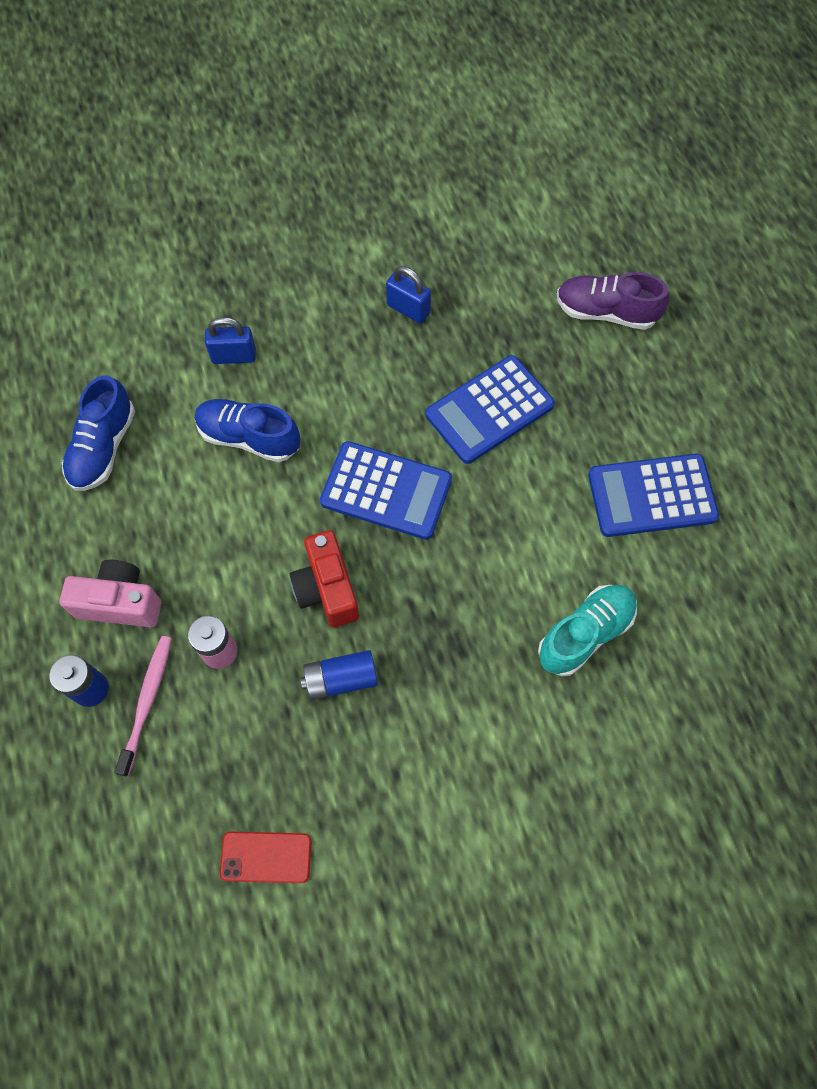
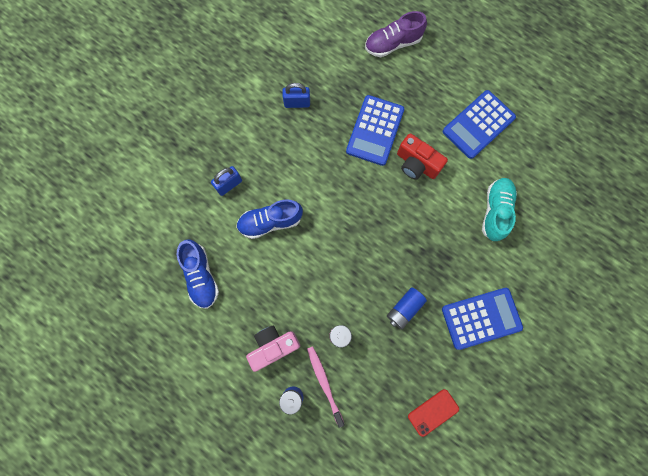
camera: 35 degrees left, 10 degrees up
(327, 589) = (365, 271): red camera -> red camera (416, 164)
(386, 491) = (357, 204): blue calculator -> blue calculator (481, 318)

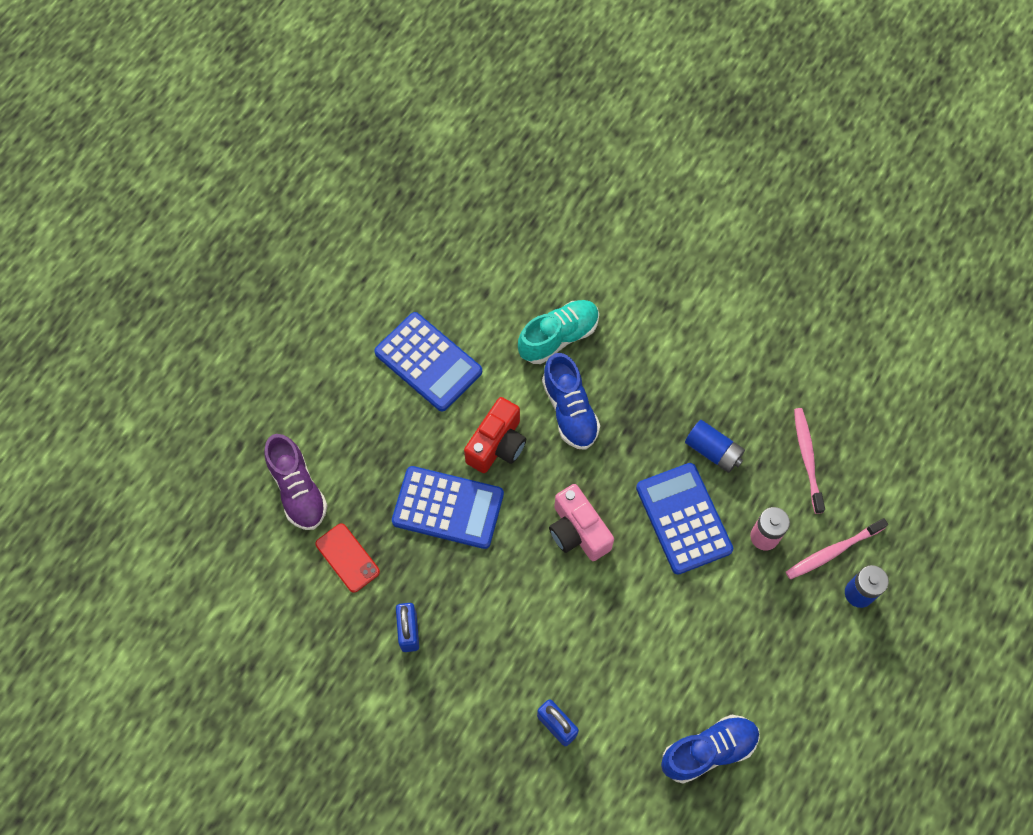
camera: 95 degrees left, 10 degrees down
(270, 222) = (610, 653): blue shoe -> blue shoe (569, 410)
(273, 346) = (795, 628): pink camera -> pink camera (577, 531)
(395, 377) = (807, 458): none -> pink toothbrush
(433, 412) = (843, 408): red phone -> red phone (347, 558)
(481, 318) = (710, 352): blue calculator -> blue calculator (683, 518)
(495, 211) = (558, 337): turquoise shoe -> turquoise shoe turned 135 degrees clockwise

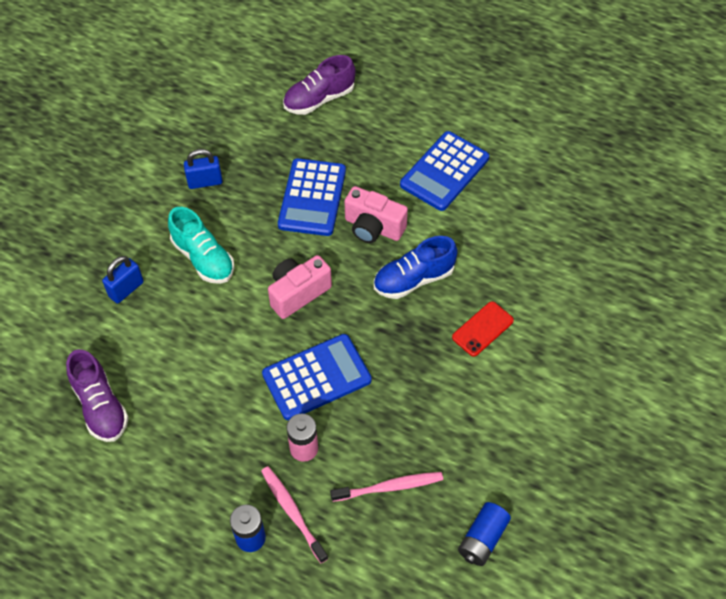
camera: 85 degrees right, 10 degrees down
(347, 558) = (264, 136): red phone -> red phone (482, 329)
(497, 445) = (373, 227): red camera -> pink camera
(558, 337) = (486, 265): turquoise shoe -> turquoise shoe (203, 258)
(708, 750) = (100, 406): blue shoe -> purple shoe
(713, 451) = (387, 400): blue battery -> blue battery (482, 539)

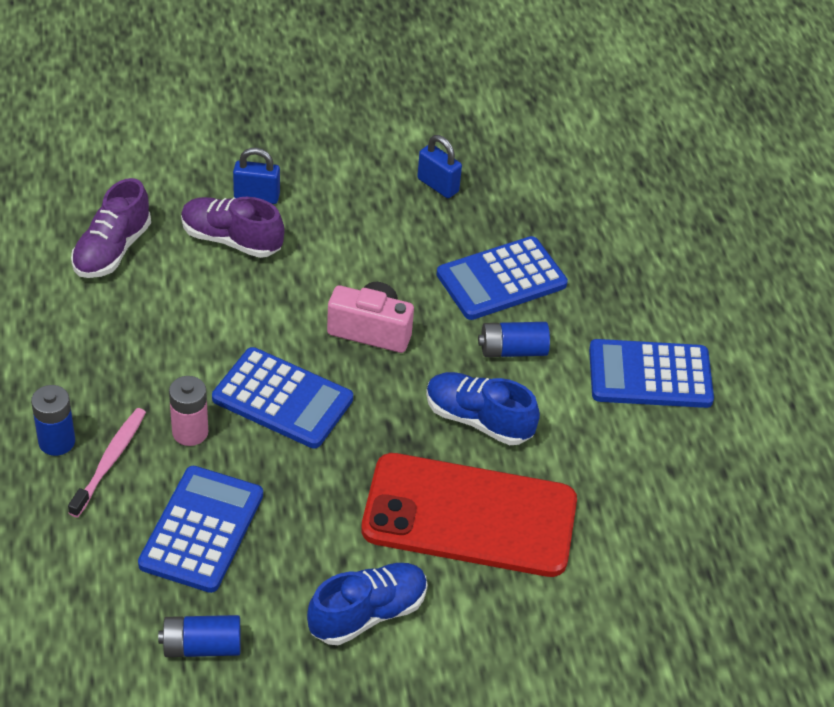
camera: 50 degrees right, 10 degrees down
(203, 258) = (345, 233): turquoise shoe -> none
(319, 99) = (636, 218): purple shoe -> purple shoe (231, 240)
(373, 227) = (512, 350): pink camera -> blue battery
(390, 487) = (201, 529): pink toothbrush -> blue calculator
(482, 329) = (469, 515): red phone -> red phone, size x2.42
(518, 428) = (368, 614): none -> blue shoe

